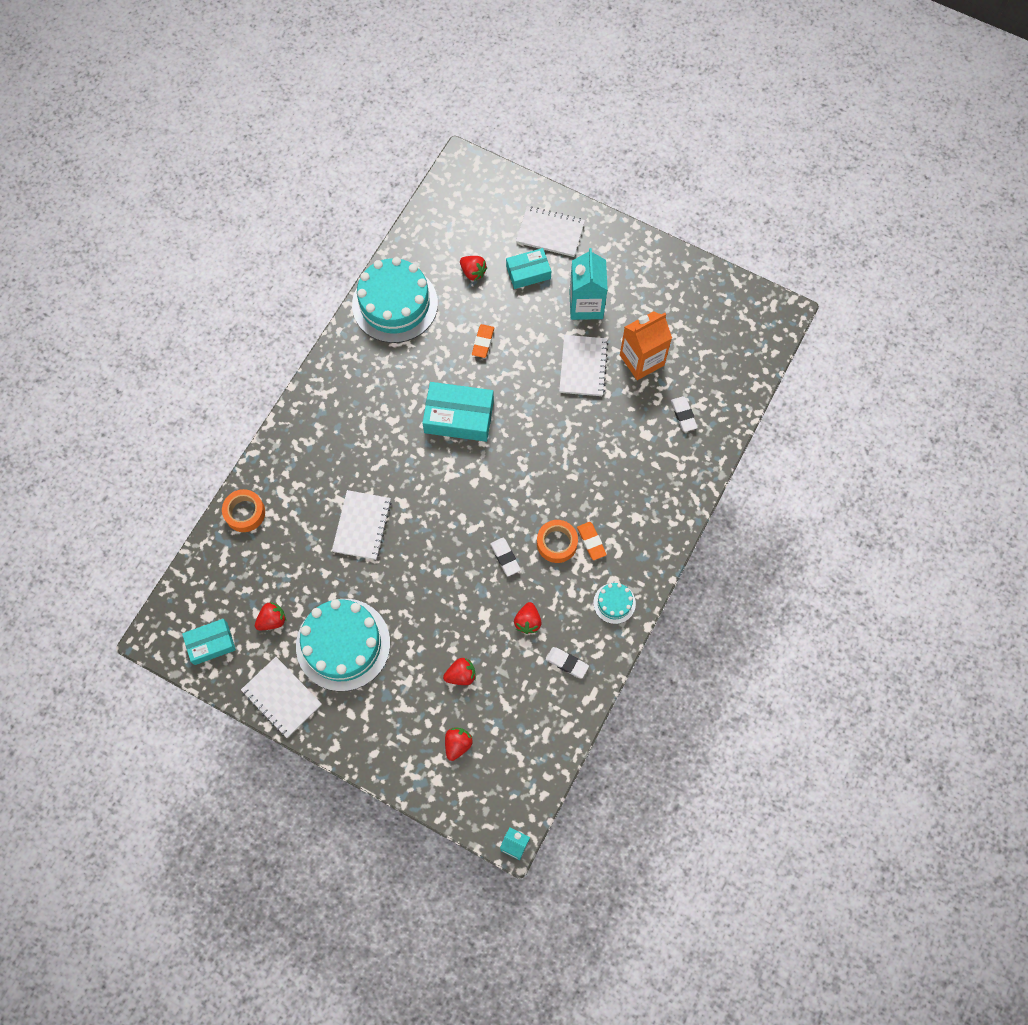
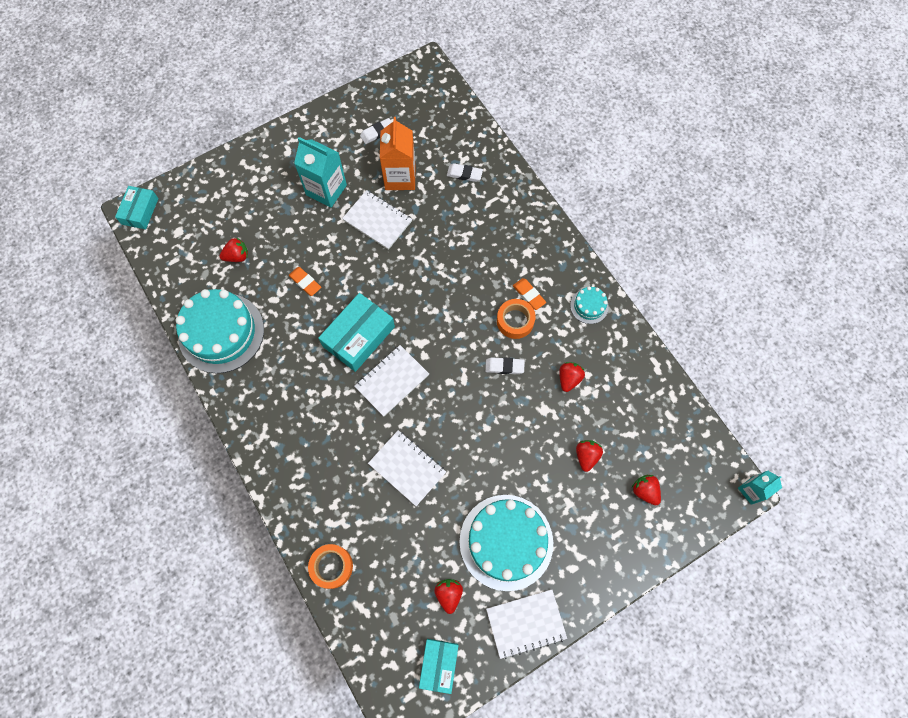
camera: 60 degrees left, 0 degrees up
(527, 621) = (569, 379): red strawberry -> red strawberry turned 105 degrees counterclockwise
(528, 272) = (268, 215): turquoise box -> turquoise box (140, 211)
(550, 232) = (245, 181): white notebook -> white notebook (392, 381)
(567, 663) = (620, 368): white eraser -> white eraser (377, 133)
(591, 542) = (529, 295): orange eraser -> orange eraser turned 45 degrees clockwise

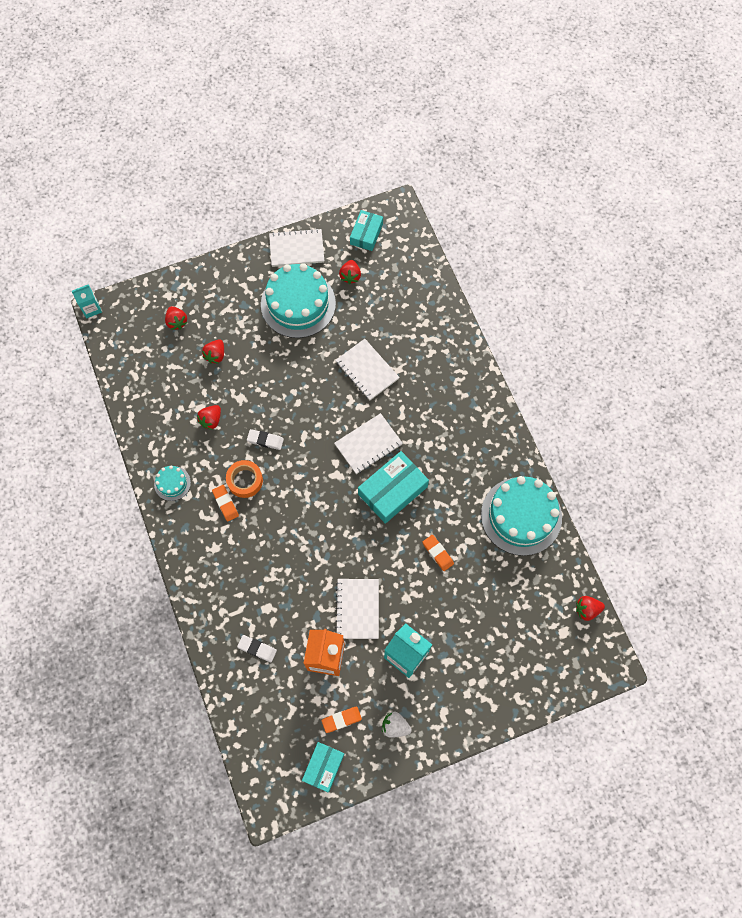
camera: 170 degrees left, 0 degrees up
(140, 211) = (604, 664): turquoise box -> turquoise box (323, 767)
(237, 256) = (503, 593): red strawberry -> red strawberry (587, 609)
(329, 135) = (395, 726): none -> white strawberry
(331, 566) = (438, 308): orange tape -> none
(377, 133) = (341, 719): white eraser -> orange eraser
(377, 220) = (357, 609): white notebook -> white notebook turned 45 degrees clockwise

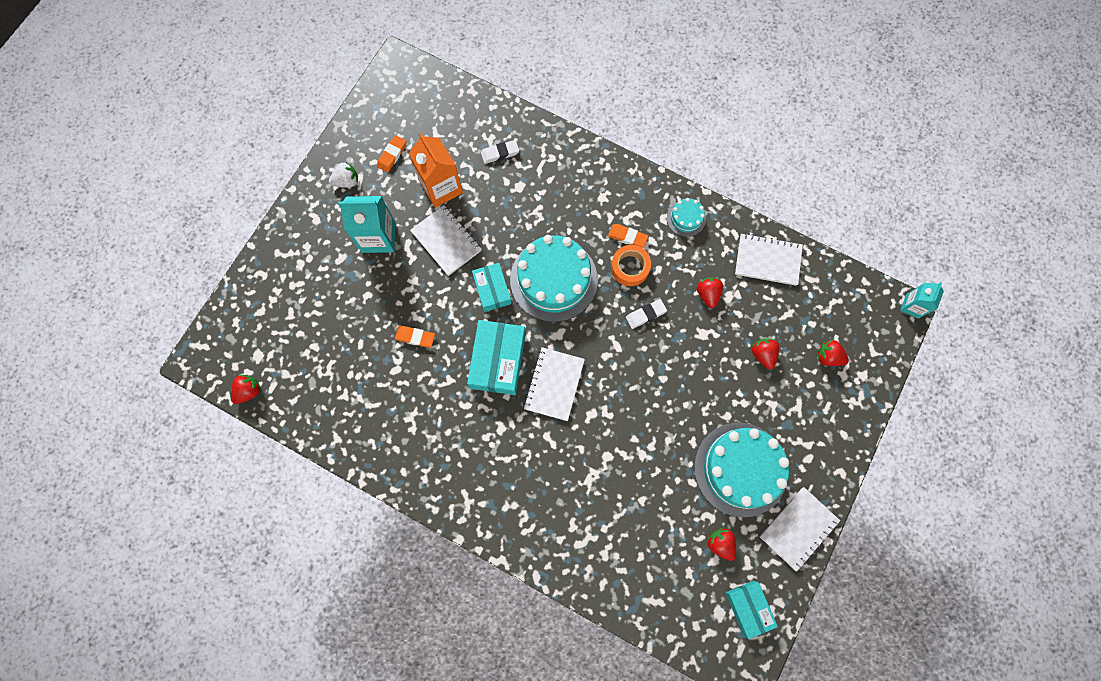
camera: 140 degrees right, 5 degrees up
(323, 767) = (379, 115): turquoise box -> turquoise box (492, 289)
(367, 370) = (616, 455): white notebook -> white notebook (767, 260)
(521, 516) = (365, 429): turquoise cake -> turquoise cake (553, 279)

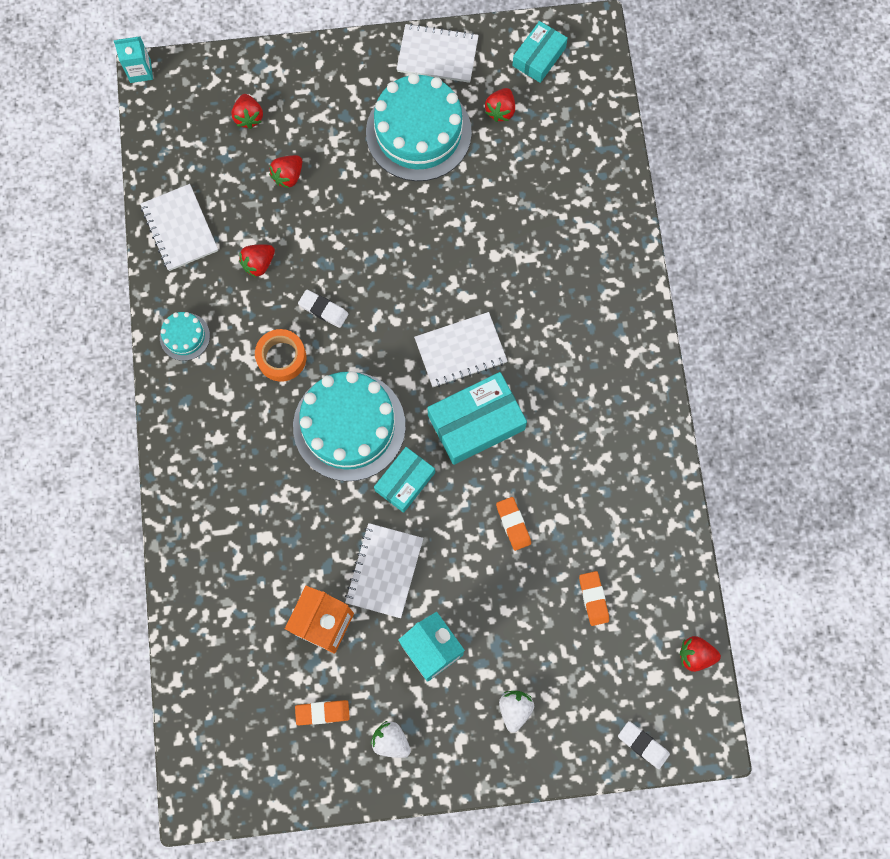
camera: 125 degrees left, 0 degrees up
(307, 261) = (515, 709): none -> white strawberry
(500, 153) = (237, 588): white eraser -> white eraser (643, 745)
(627, 237) = (247, 382): orange eraser -> orange eraser (593, 598)

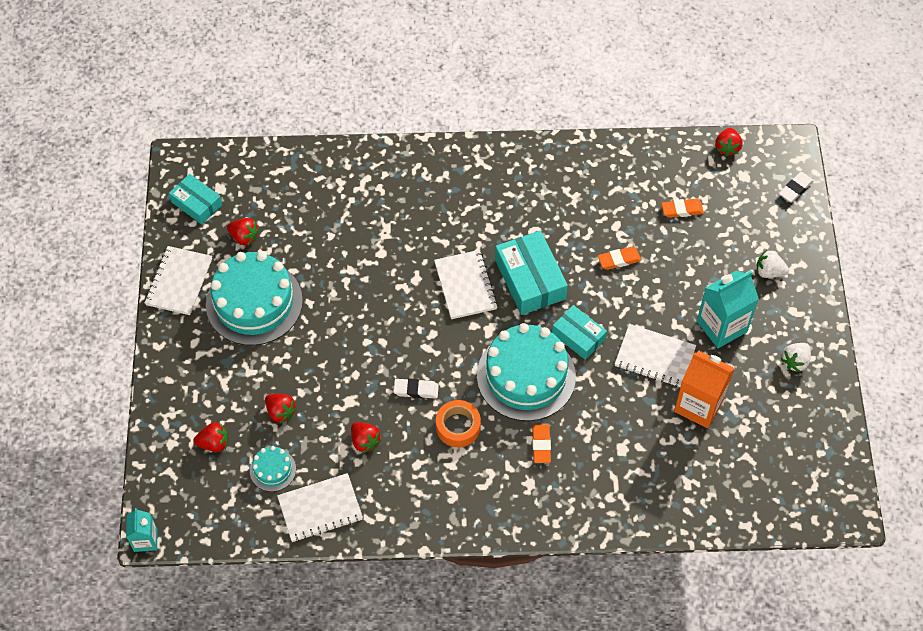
camera: 85 degrees left, 15 degrees down
(185, 336) = (429, 508): turquoise cake -> turquoise cake (273, 470)
(322, 712) = (773, 411): orange eraser -> orange eraser (541, 445)
(323, 310) = (416, 390): white eraser -> white eraser turned 60 degrees clockwise

